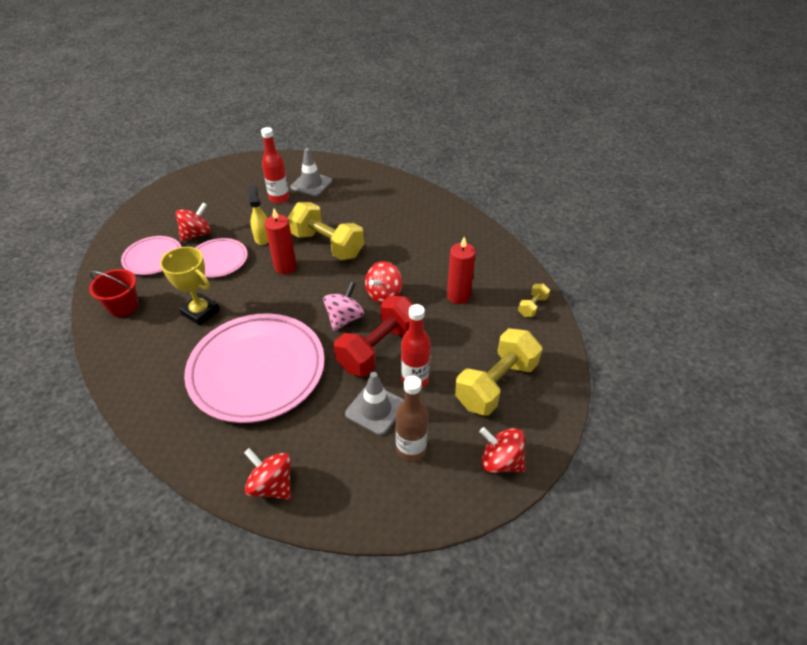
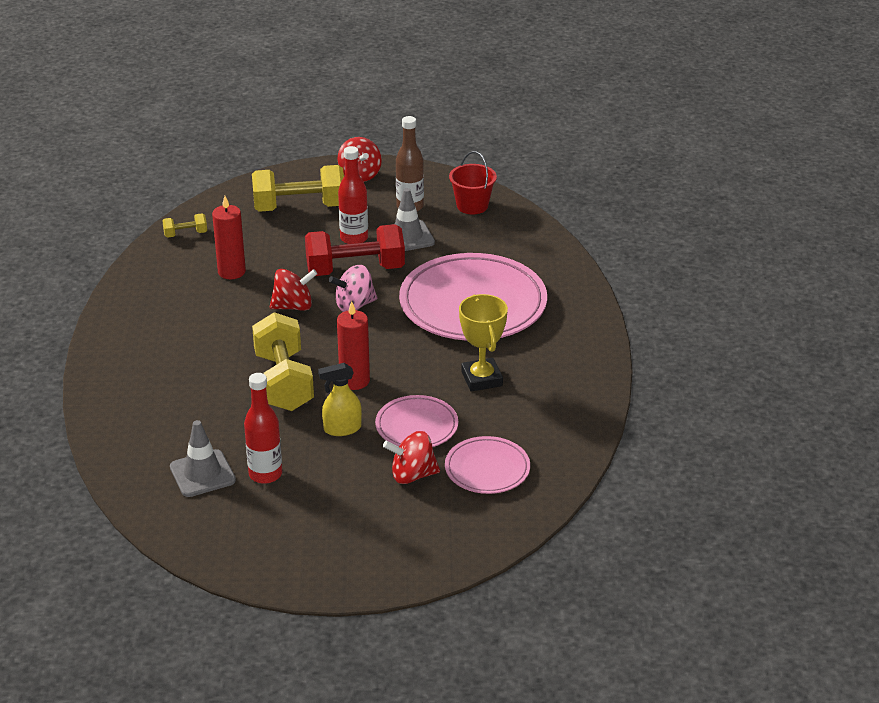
camera: 140 degrees left, 10 degrees down
(124, 306) = (555, 425): red bucket -> red bucket (472, 205)
(262, 237) = (342, 429): yellow spray bottle -> yellow spray bottle turned 45 degrees clockwise
(272, 485) = (526, 234): red spinning top -> none

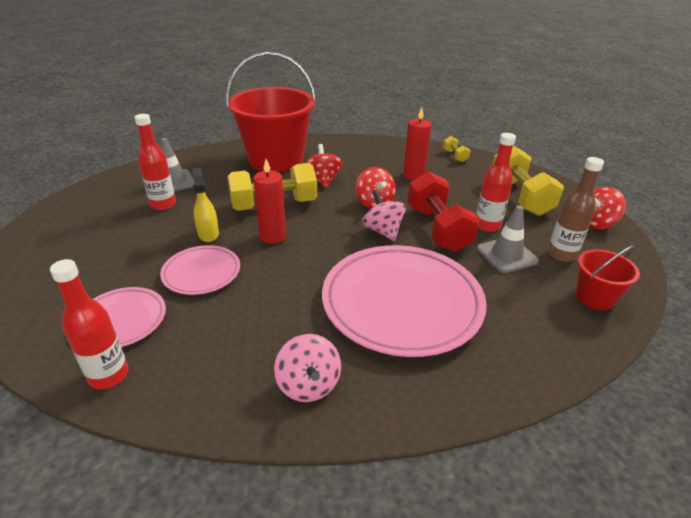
camera: 85 degrees right, 0 degrees up
(155, 383) = (276, 160): none -> red bucket
(412, 475) = (133, 273): red spinning top -> red spinning top (323, 180)
(482, 379) = (270, 313): yellow trophy -> none
(555, 463) = (109, 375): none -> red bottle
(565, 358) = (308, 385): none -> pink spinning top

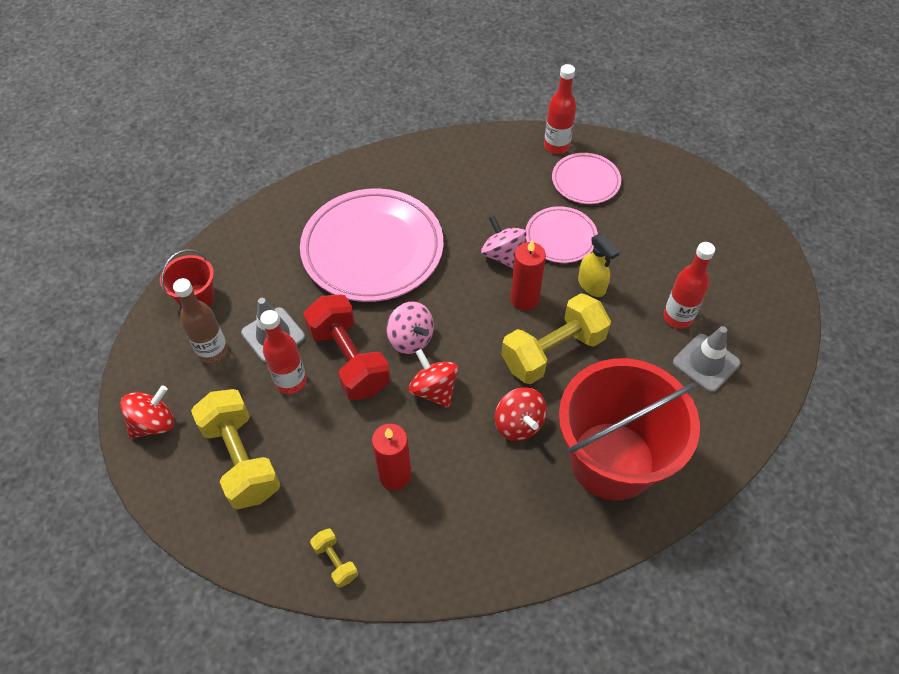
camera: 165 degrees right, 20 degrees up
(308, 385) = (423, 170): pink spinning top -> pink spinning top (503, 255)

